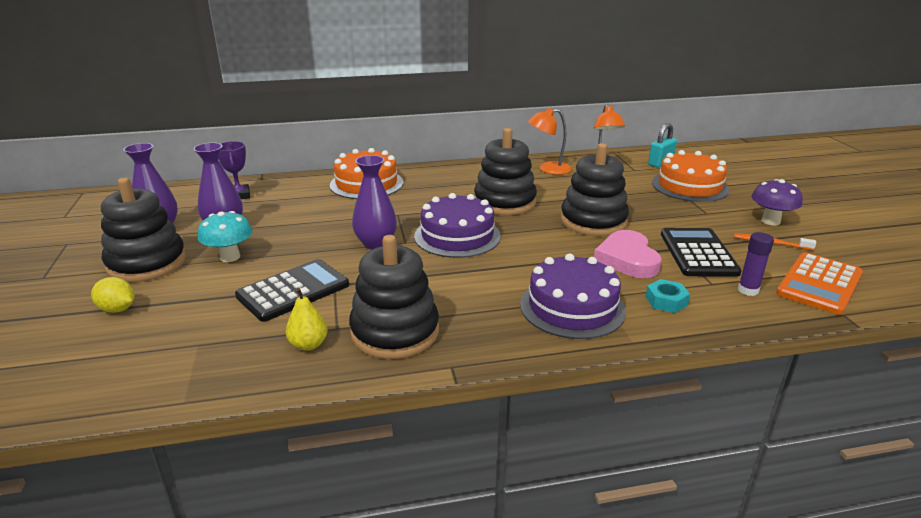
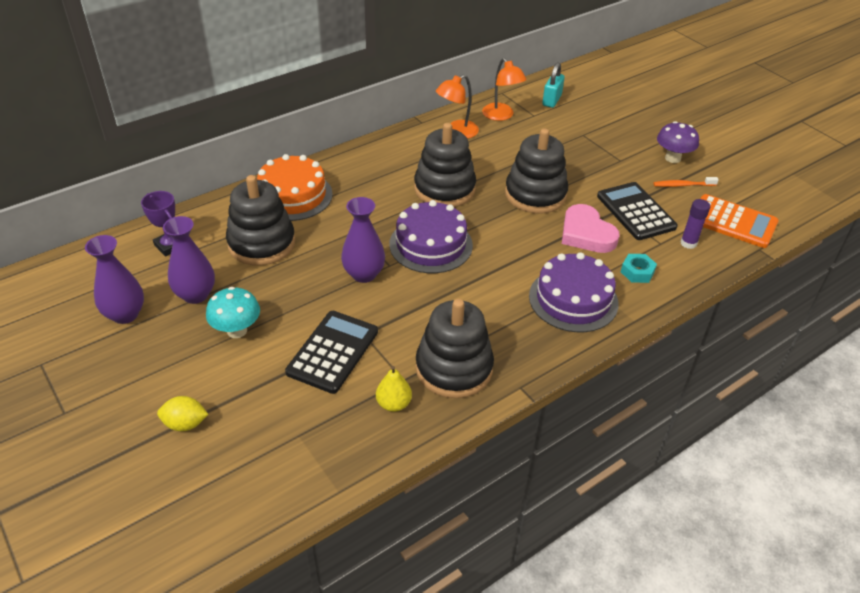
camera: 25 degrees left, 15 degrees up
(147, 263) = (158, 363): black stacking toy -> black stacking toy (261, 243)
(689, 186) = (591, 128): orange cake -> none
(819, 284) = (733, 222): orange calculator -> orange calculator turned 75 degrees counterclockwise

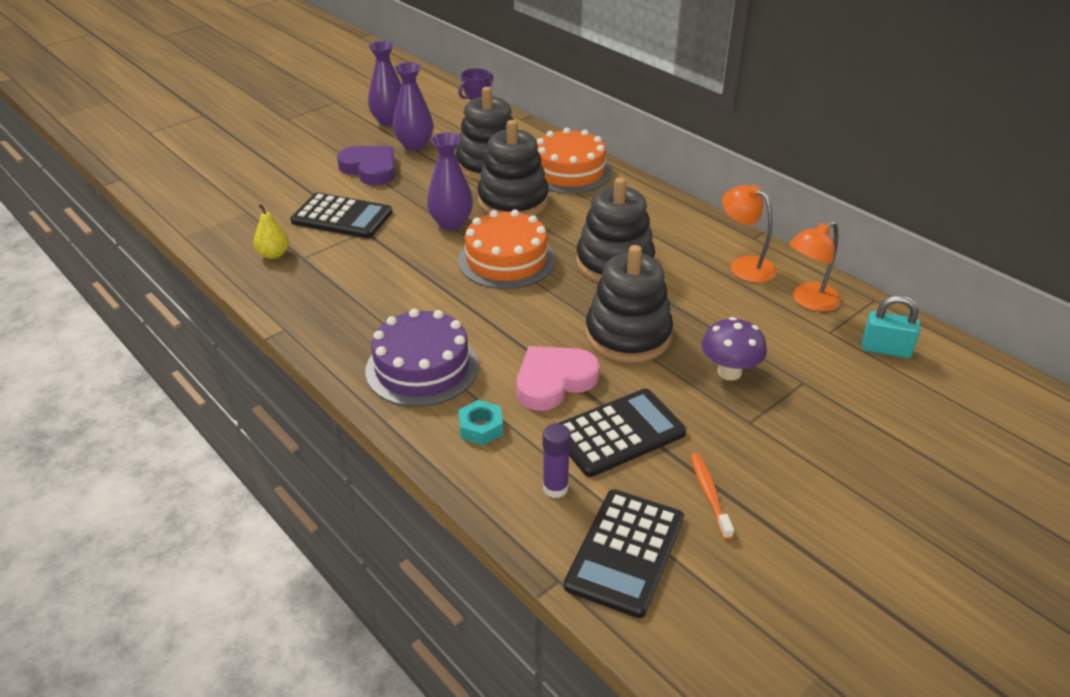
camera: 85 degrees right, 5 degrees down
(185, 424) = (268, 163): yellow lemon -> none
(237, 330) = (370, 169): turquoise mushroom -> purple heart
(431, 244) = (506, 260): purple cake -> orange cake
(454, 368) = (315, 285): black stacking toy -> black stacking toy (513, 201)
(672, 158) = (786, 487): purple mushroom -> purple mushroom (729, 372)
(733, 222) = (625, 552): orange calculator -> black calculator

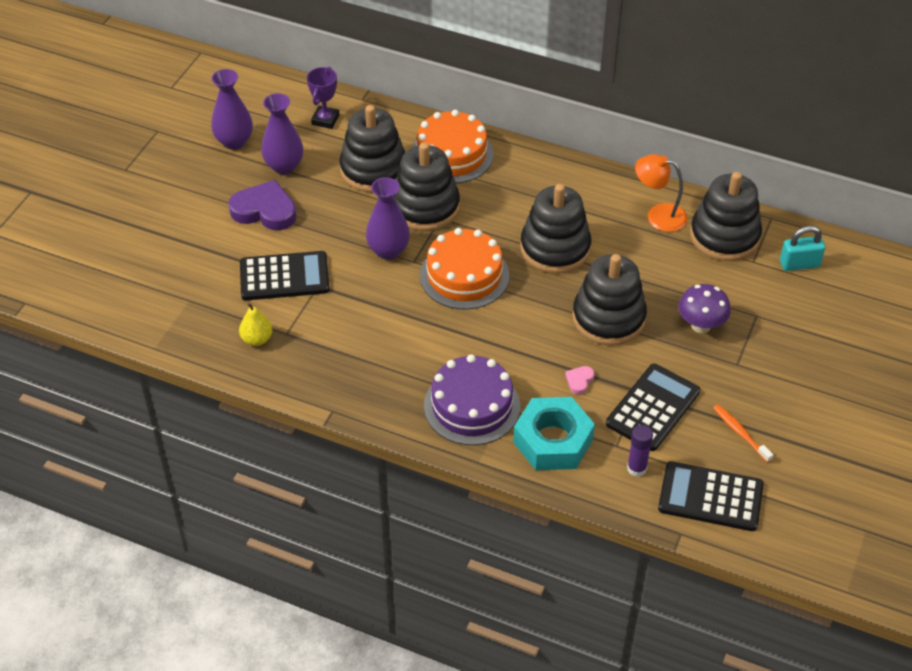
camera: 25 degrees left, 10 degrees up
(481, 428) = (553, 441): turquoise nut -> turquoise nut, size x2.03
(554, 381) = (579, 381): pink heart -> pink heart, size x0.44
(625, 552) = (710, 497): black calculator -> black calculator turned 105 degrees clockwise
(809, 301) = (724, 236): orange lamp -> black stacking toy

